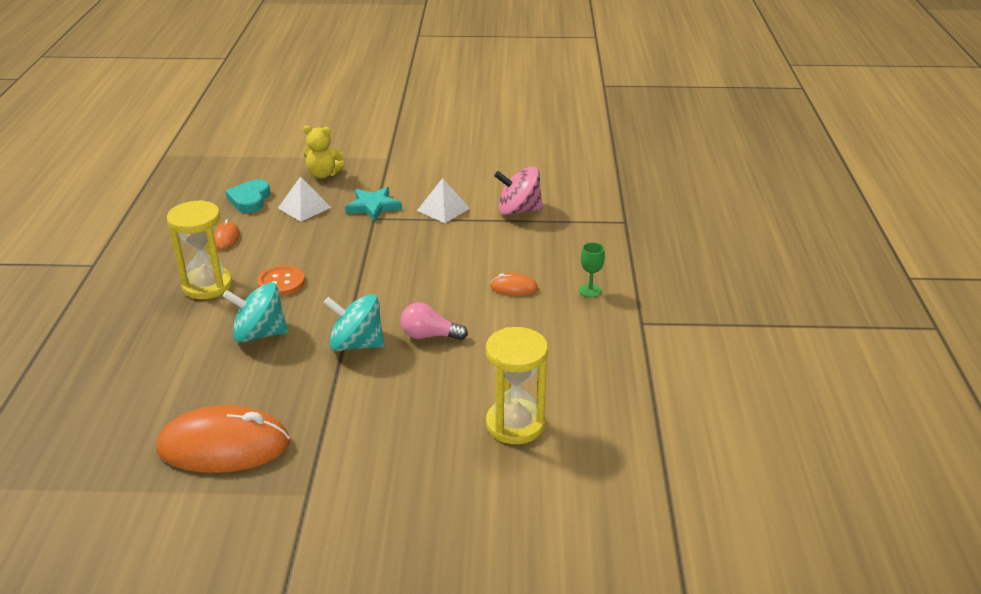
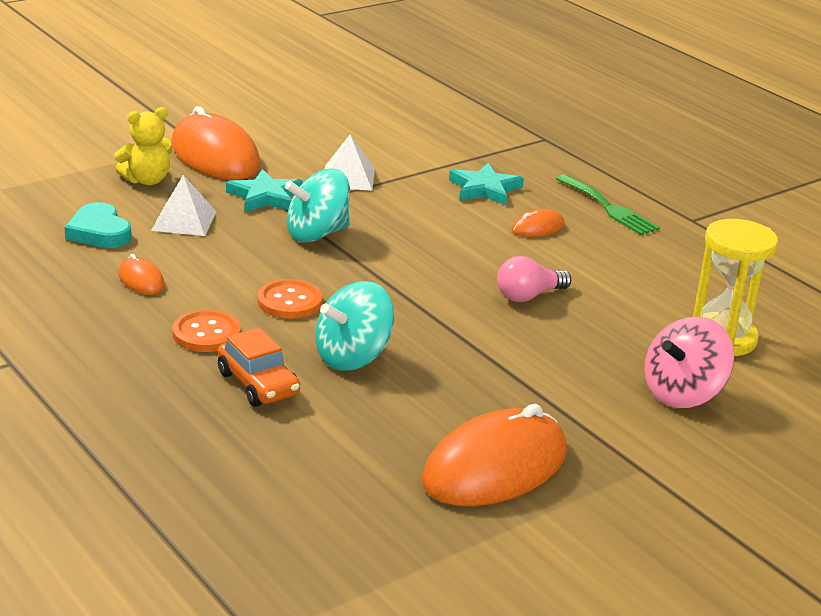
camera: 40 degrees left, 5 degrees down
(184, 329) = (258, 384): none -> orange car
(207, 285) = (206, 333): yellow hourglass -> orange button
(356, 344) = (471, 329): turquoise spinning top -> turquoise spinning top (317, 234)
(385, 169) = (215, 156): none -> orange mouse
(518, 210) = (428, 157): pink spinning top -> pink spinning top (683, 394)
(521, 246) = (484, 189): none -> turquoise star
(590, 291) = (609, 208): green goblet -> green fork

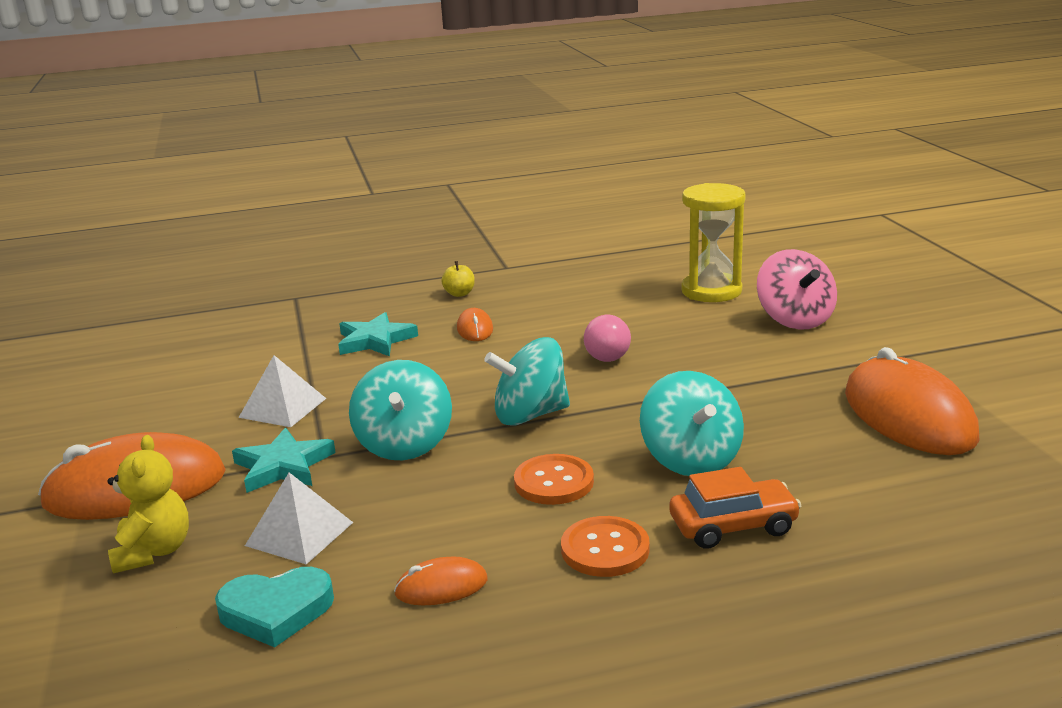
camera: 65 degrees left, 5 degrees down
(390, 277) = (530, 415): none -> turquoise spinning top
(609, 208) = (459, 294): green fork -> yellow apple

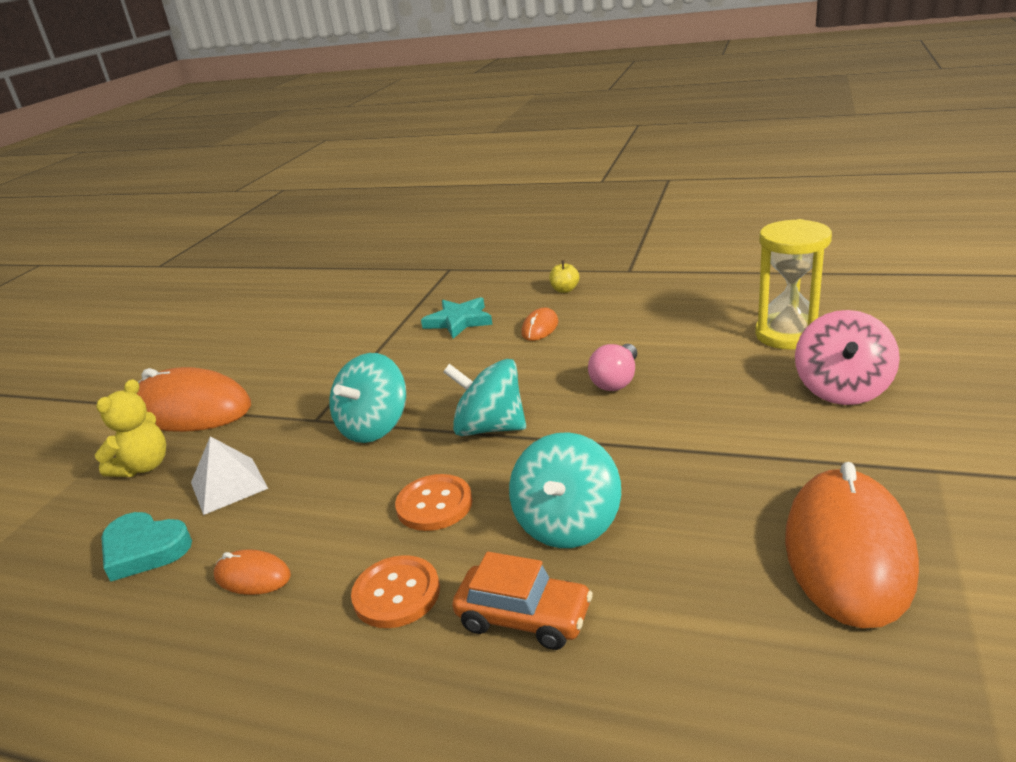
camera: 35 degrees right, 5 degrees up
(282, 408) = (338, 367): white pyramid -> none
(283, 466) = (284, 420): turquoise star -> none

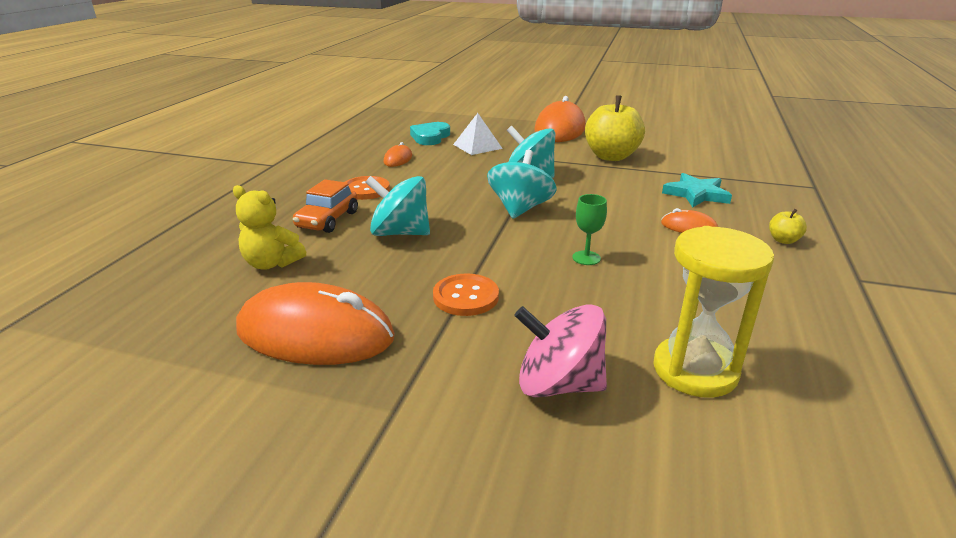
camera: 85 degrees right, 0 degrees up
(144, 466) = (501, 127): yellow teddy bear -> yellow teddy bear (272, 263)
(327, 368) = (611, 156): none -> yellow apple
(434, 504) = (437, 195): orange button -> orange button (466, 297)
(616, 381) = (586, 258): pink light bulb -> green goblet

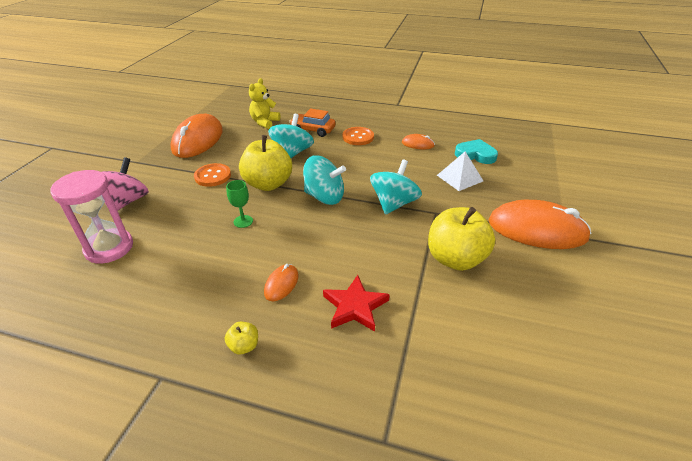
camera: 90 degrees right, 10 degrees up
(490, 246) = (268, 184): none -> yellow apple
(695, 370) = (109, 248): yellow hourglass -> pink hourglass
(696, 194) = (355, 306): turquoise star -> red star

